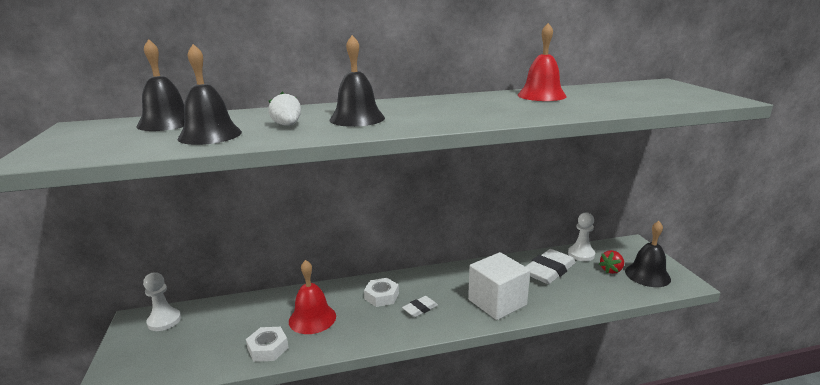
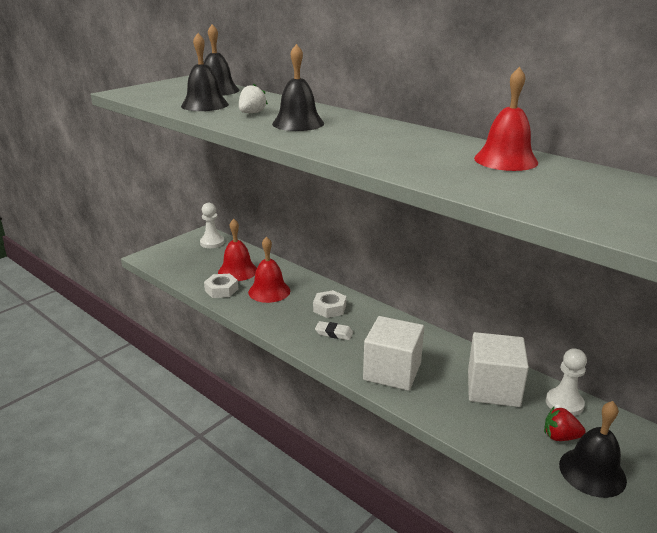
camera: 55 degrees right, 5 degrees up
(248, 324) = (237, 271): none -> red bell
(549, 271) = (493, 388): white eraser -> white cube

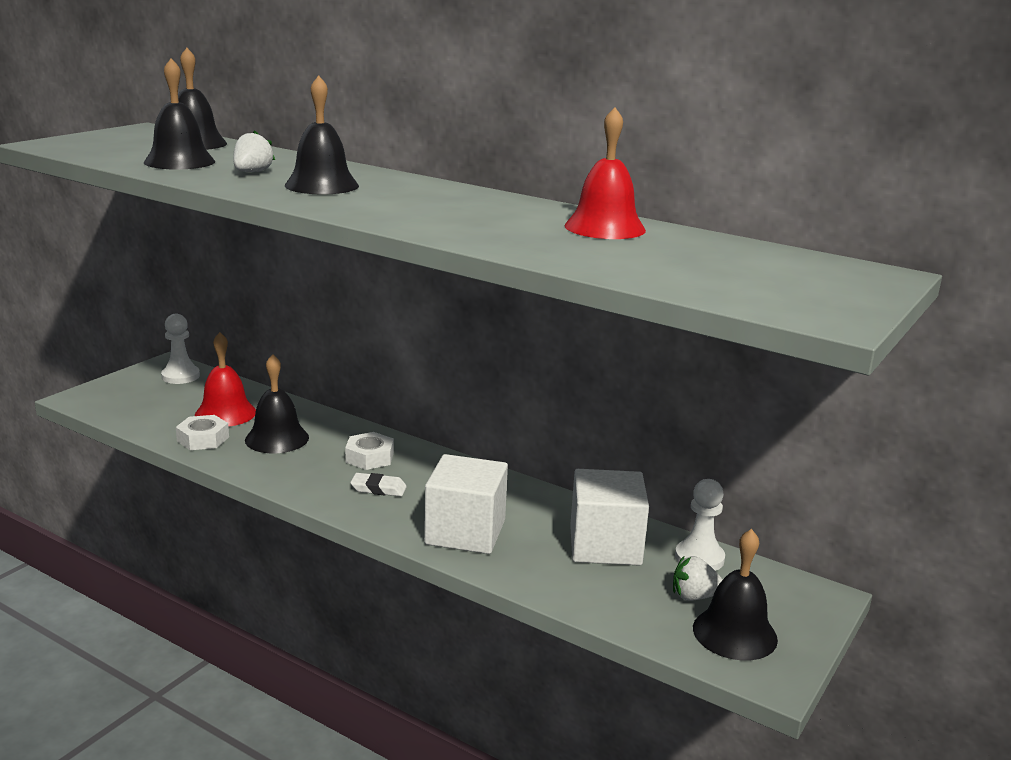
camera: 10 degrees left, 5 degrees down
(269, 291) = (277, 438): red bell -> black bell
(560, 437) = (694, 596): red strawberry -> white strawberry

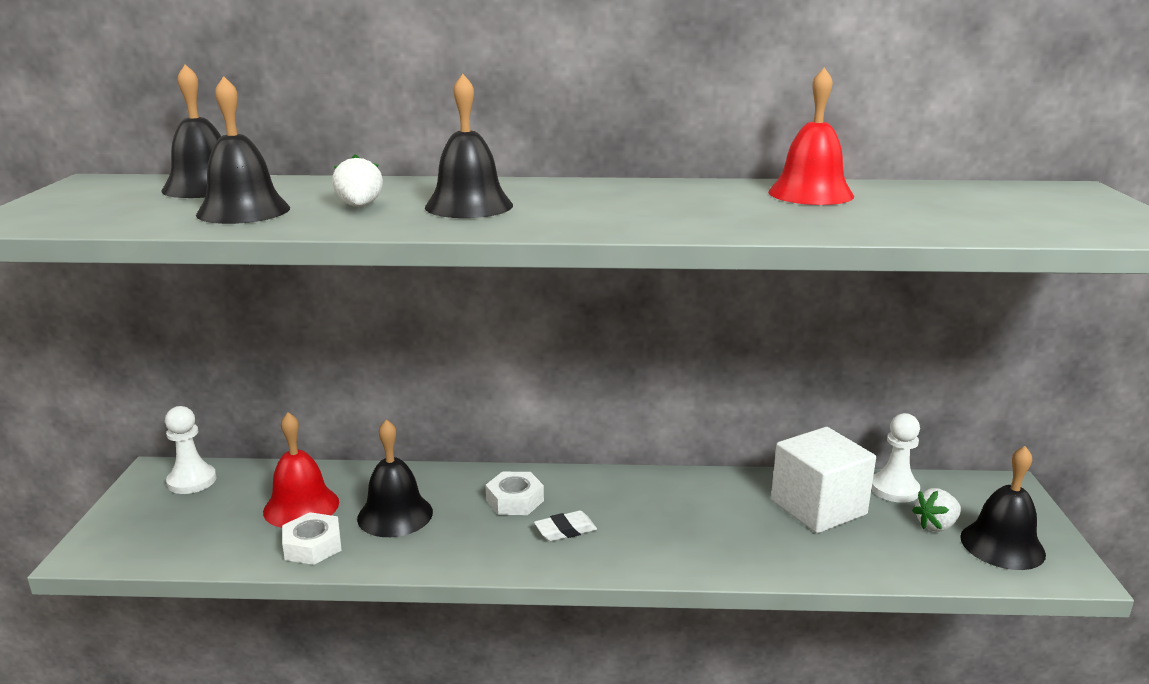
camera: 30 degrees left, 0 degrees up
(465, 532) = (697, 543): white cube -> none

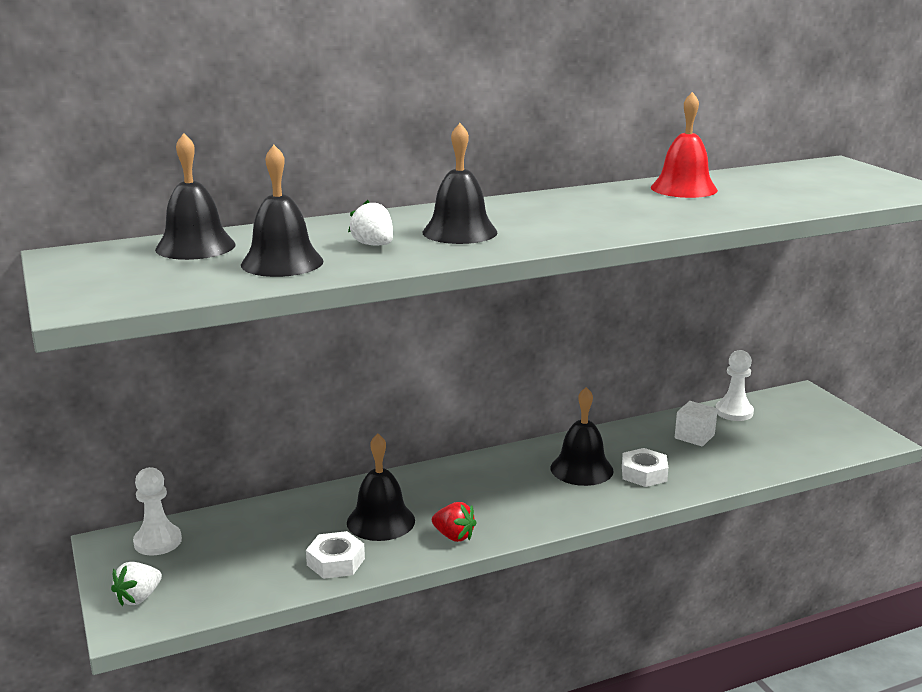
camera: 25 degrees left, 0 degrees up
(301, 506) = (290, 536): red bell -> none
(447, 551) = (454, 536): none -> red strawberry
(515, 500) = (468, 486): white nut -> white nut (644, 474)
(565, 530) = (530, 497): white eraser -> none
(818, 507) = (694, 436): white cube -> white cube, size x0.55
(936, 525) = (779, 430): white strawberry -> white strawberry (139, 598)
(1002, 545) = (828, 433): black bell -> black bell (581, 469)

